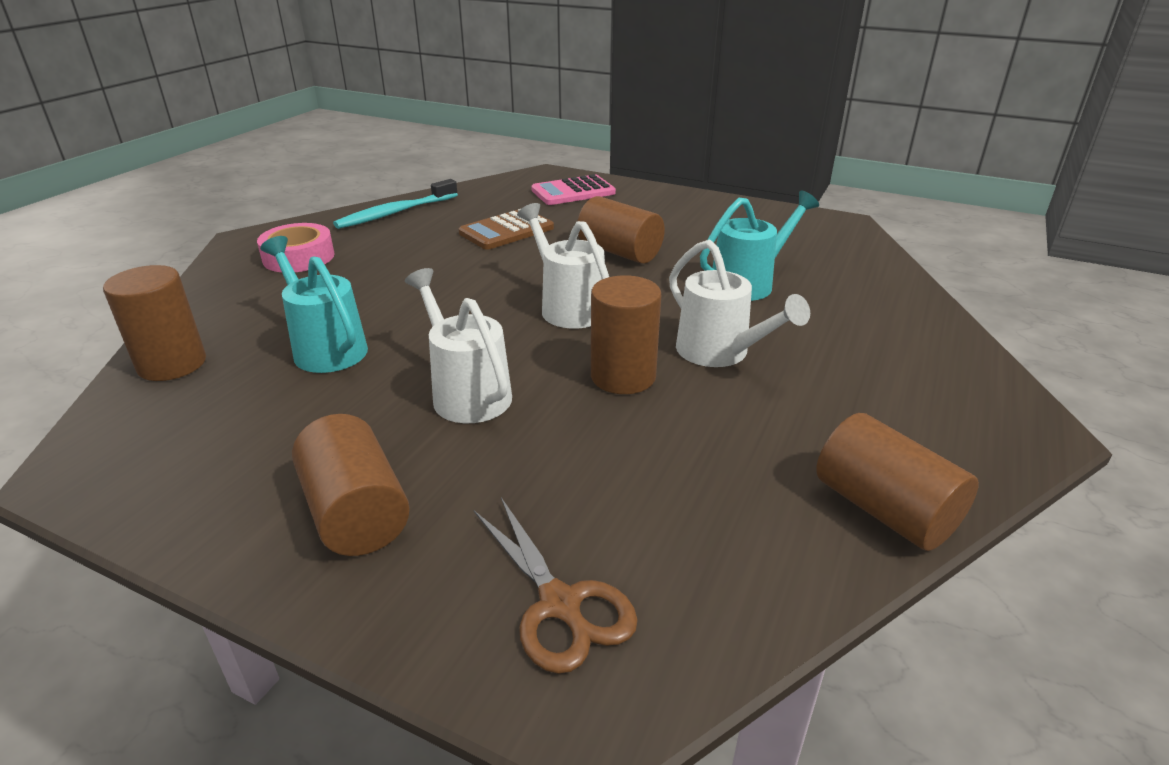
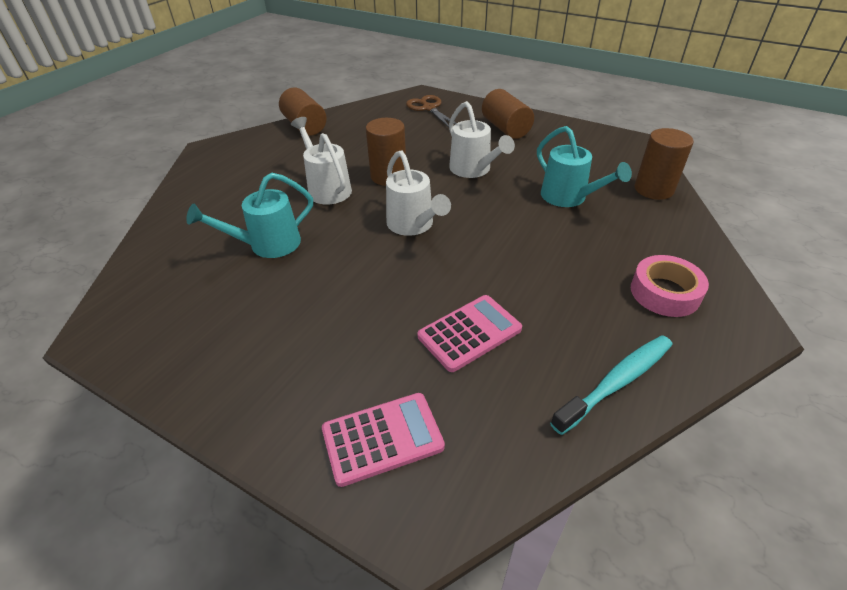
camera: 175 degrees left, 10 degrees up
(506, 231) = (469, 333): brown calculator -> pink calculator
(619, 252) = (357, 289): brown cylinder -> none

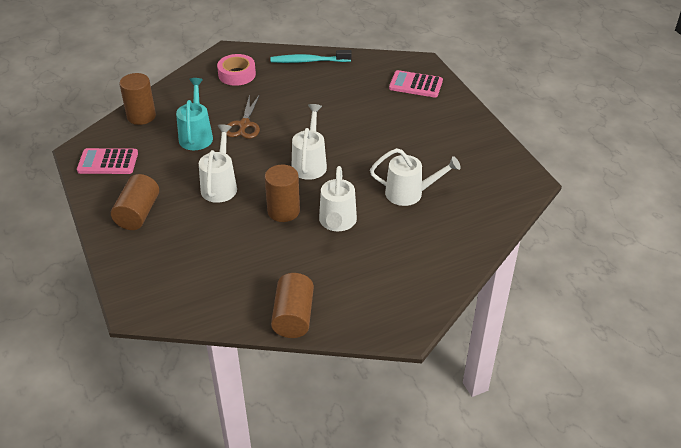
camera: 145 degrees left, 0 degrees up
(267, 245) = (410, 193): turquoise watering can -> white watering can
(428, 108) = (158, 278): brown scissors -> brown scissors (244, 125)
(469, 333) = (344, 100): pink calculator -> pink calculator (108, 162)

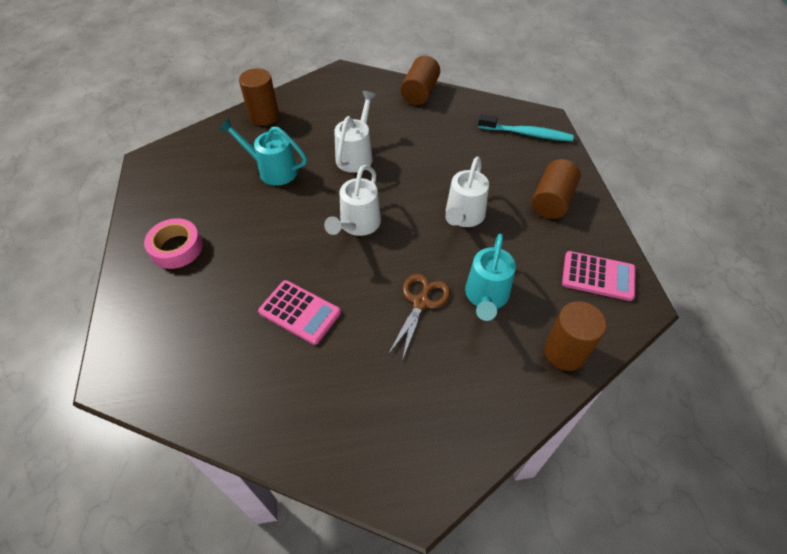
camera: 165 degrees left, 10 degrees up
(237, 74) = (412, 420): pink tape -> pink tape (176, 248)
(283, 211) = (403, 175): brown cylinder -> brown cylinder (264, 116)
(308, 61) = (285, 428): turquoise toothbrush -> turquoise toothbrush (527, 134)
(410, 193) = (272, 170): white watering can -> turquoise watering can
(415, 85) = (157, 327): pink calculator -> pink calculator (300, 312)

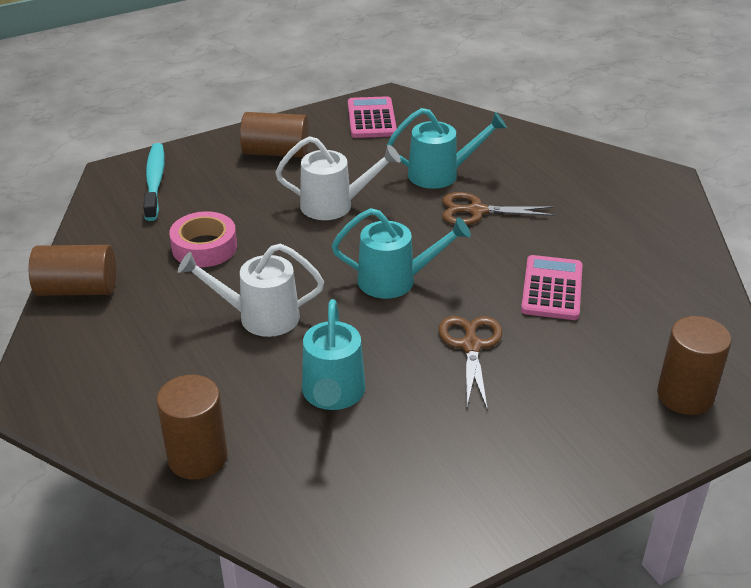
camera: 110 degrees left, 15 degrees down
(176, 248) = (542, 437): pink tape -> pink tape (204, 247)
(271, 243) = (471, 345): none -> brown scissors
(357, 225) = (396, 281): white watering can -> turquoise watering can
(564, 352) = (472, 128): brown cylinder -> brown cylinder (685, 395)

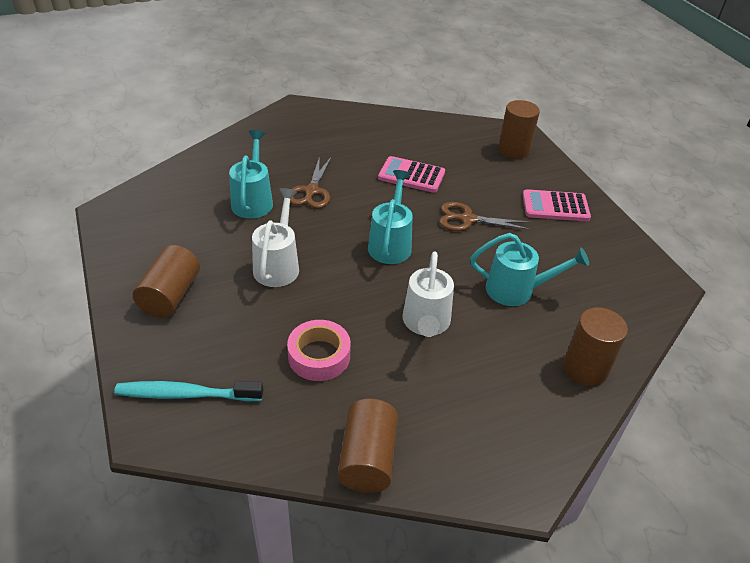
camera: 85 degrees left, 5 degrees up
(371, 119) = (141, 226): pink calculator -> pink calculator (555, 206)

